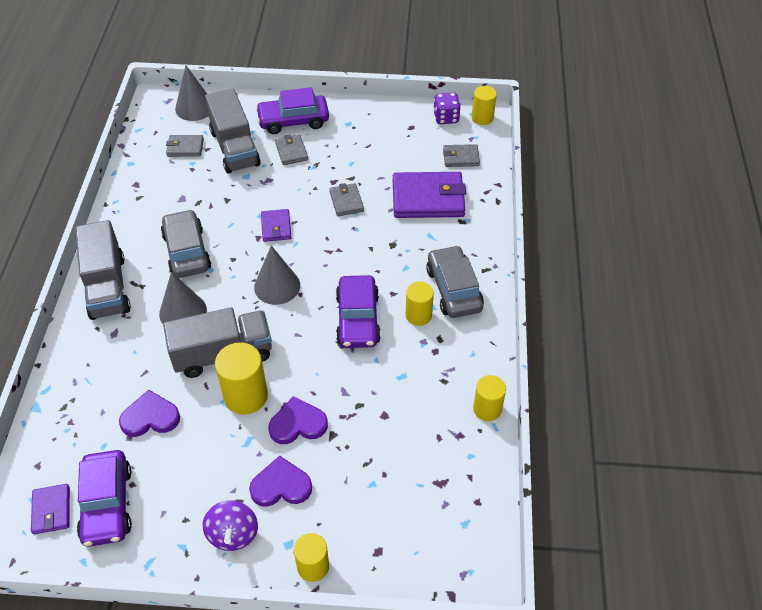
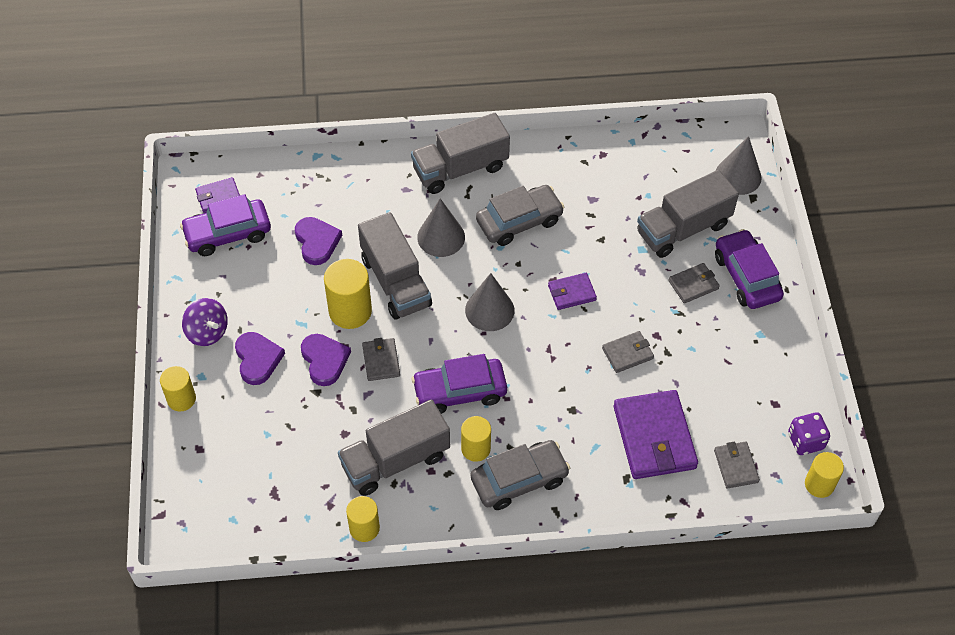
camera: 80 degrees right, 5 degrees up
(185, 148) = (670, 183): grey wallet -> grey wallet (381, 361)
(233, 534) = (207, 332): purple spinning top -> purple spinning top turned 120 degrees counterclockwise
(420, 377) = (395, 460): none -> grey truck

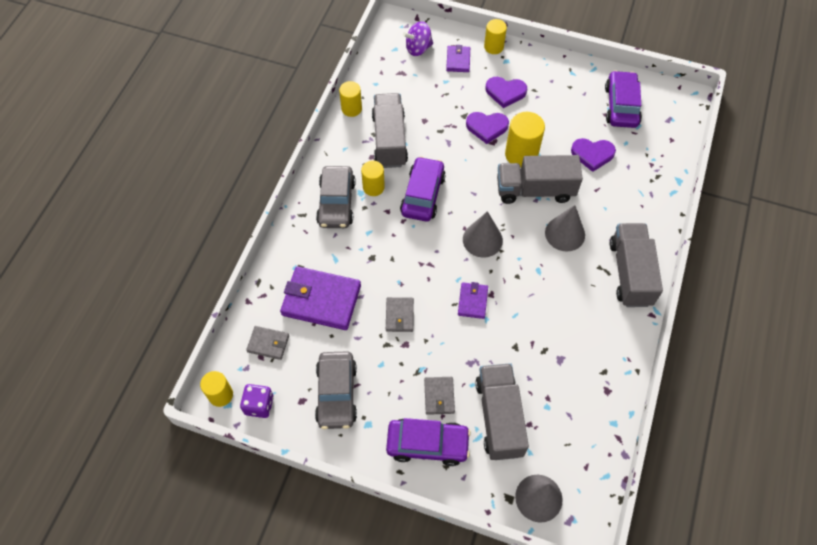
camera: 115 degrees right, 5 degrees up
(207, 332) = (540, 73): purple spinning top -> purple spinning top (418, 48)
(218, 197) = (658, 110): purple wallet -> purple wallet (458, 60)
(381, 361) = (470, 158): grey wallet -> none
(519, 221) = (558, 293): grey car -> grey car (337, 394)

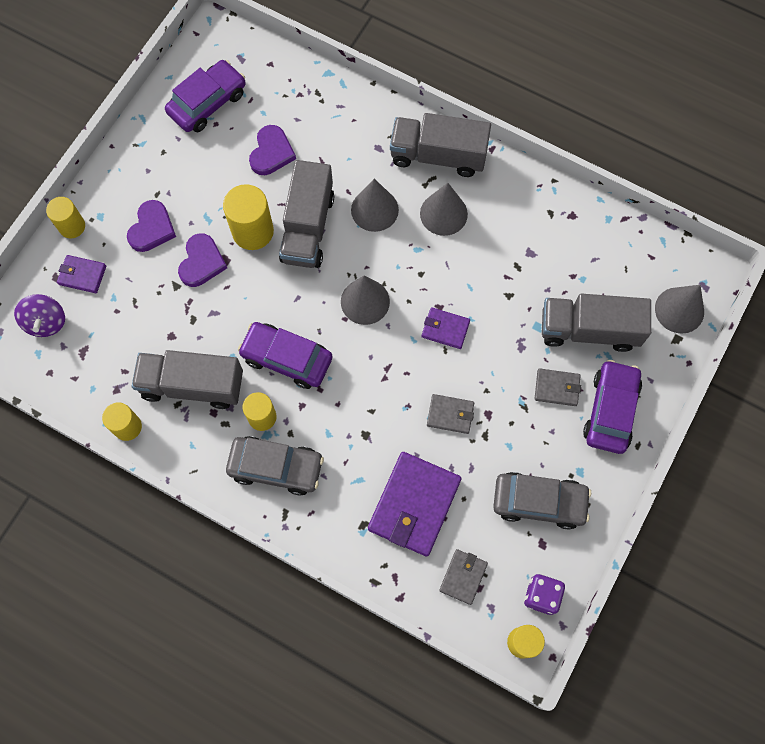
camera: 80 degrees left, 10 degrees up
(577, 285) = (443, 213): none -> grey cone
(621, 106) = (207, 103): purple car -> purple car turned 120 degrees clockwise

